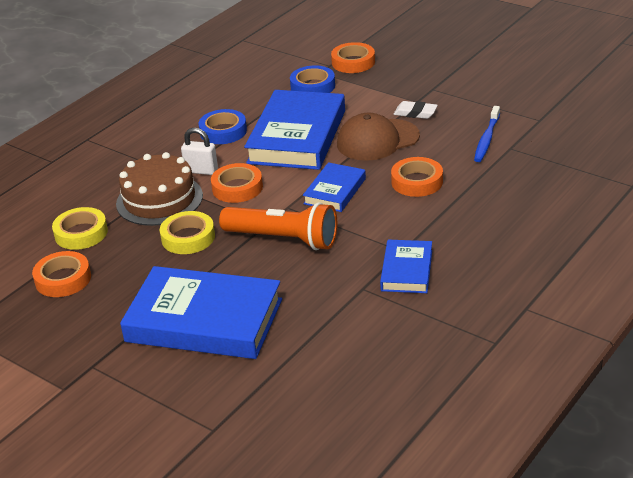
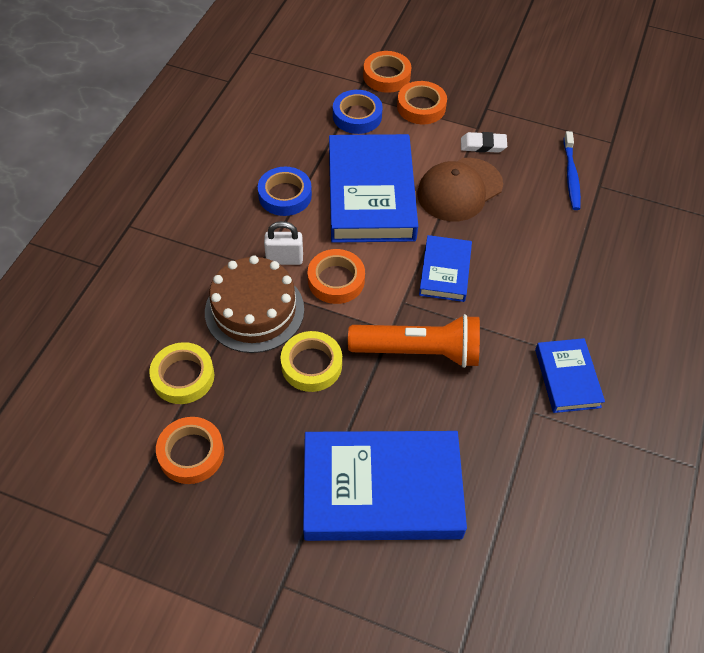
camera: 20 degrees left, 20 degrees up
(417, 182) = (525, 246): orange tape -> orange tape (421, 107)

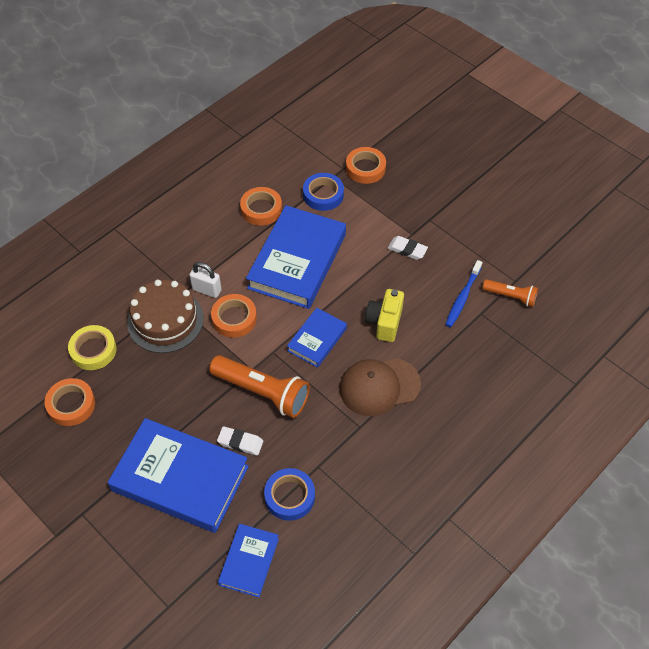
camera: 25 degrees right, 0 degrees up
(285, 195) = (234, 241): blue tape -> blue tape (289, 496)
(311, 365) = (182, 374): yellow tape -> none
(421, 107) = (377, 203): orange tape -> orange tape (261, 209)
(428, 419) = (240, 442): none -> white eraser
(459, 190) = (366, 280): brown cap -> brown cap (379, 386)
(507, 228) = (384, 322): none -> yellow camera
(567, 378) = (359, 452): blue book -> blue book (249, 561)
(618, 159) = (511, 296): none -> orange flashlight

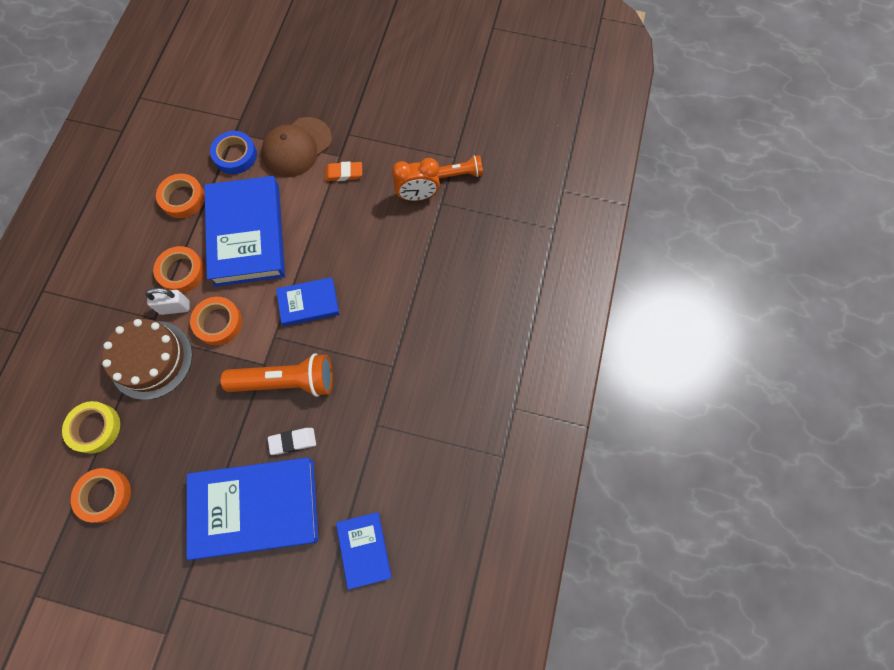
camera: 30 degrees left, 15 degrees up
(289, 496) = (366, 467): blue tape -> none
(317, 339) = (309, 303): blue book -> blue book turned 75 degrees clockwise
(365, 168) = (261, 110): orange tape -> orange tape (181, 272)
(379, 386) = (389, 319): brown cap -> brown cap (297, 147)
(384, 322) = (361, 255): yellow camera -> none
(407, 250) = (343, 173): white eraser -> orange eraser
(462, 297) = (417, 196): blue toothbrush -> orange clock

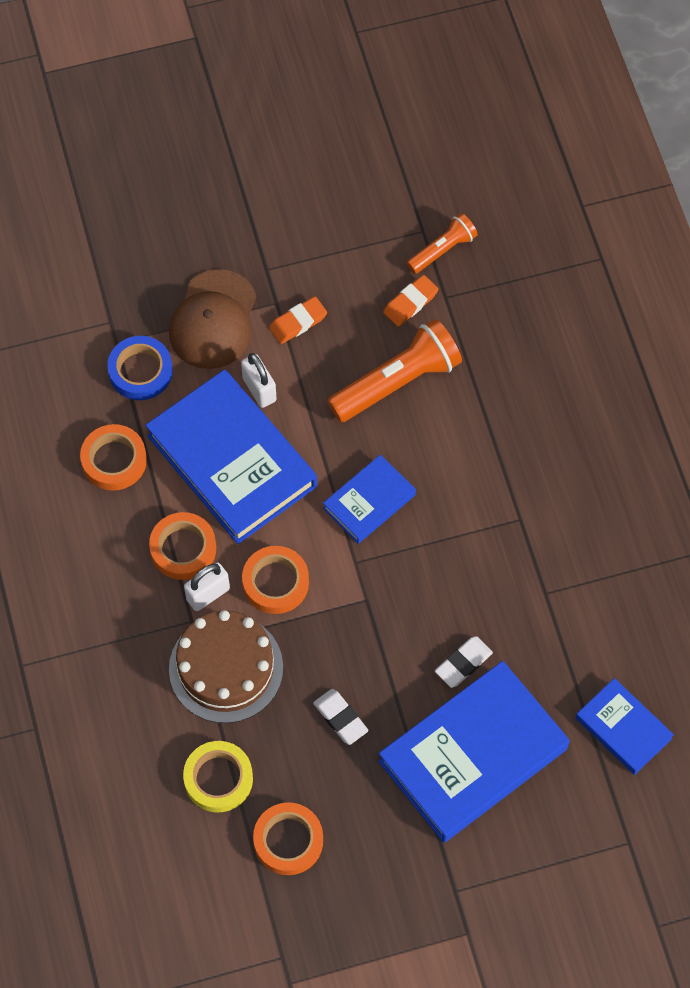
camera: 30 degrees left, 5 degrees down
(193, 433) = (340, 718): none -> white eraser
(286, 381) = (407, 603): orange flashlight -> orange flashlight (397, 382)
(293, 201) = (259, 389): none -> white padlock
(417, 196) = (410, 303): orange clock -> orange eraser

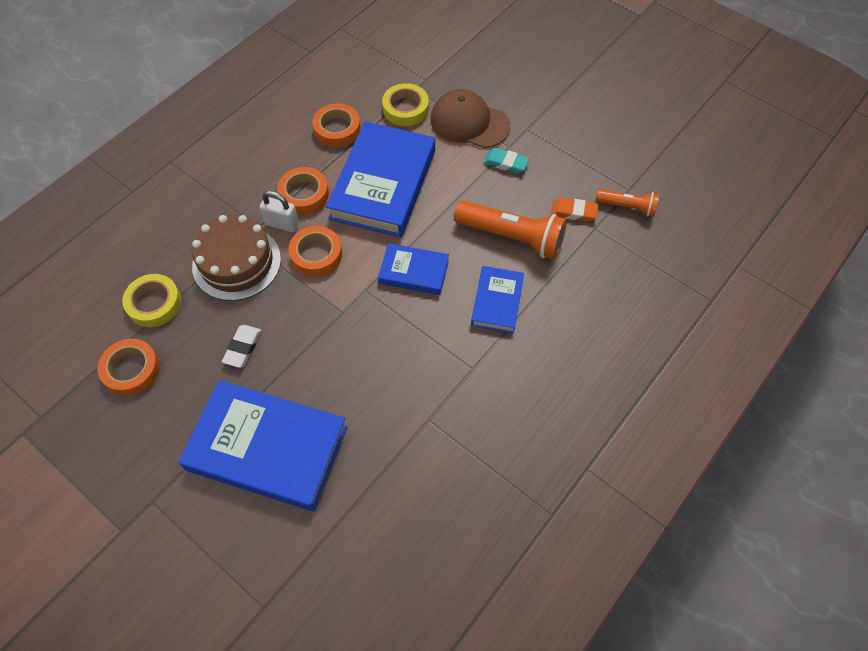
camera: 55 degrees right, 5 degrees down
(140, 371) = (405, 109): blue tape -> yellow tape
(213, 320) = (469, 122): brown cap -> brown cap turned 45 degrees clockwise
(259, 389) = (443, 170): white padlock -> none
(298, 322) = (506, 163): orange eraser -> turquoise eraser
(463, 663) = (335, 399): white eraser -> none
(623, 728) = (357, 543): blue book -> blue book (497, 302)

